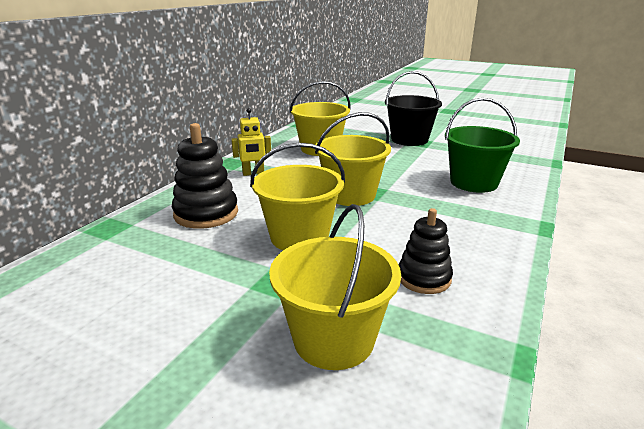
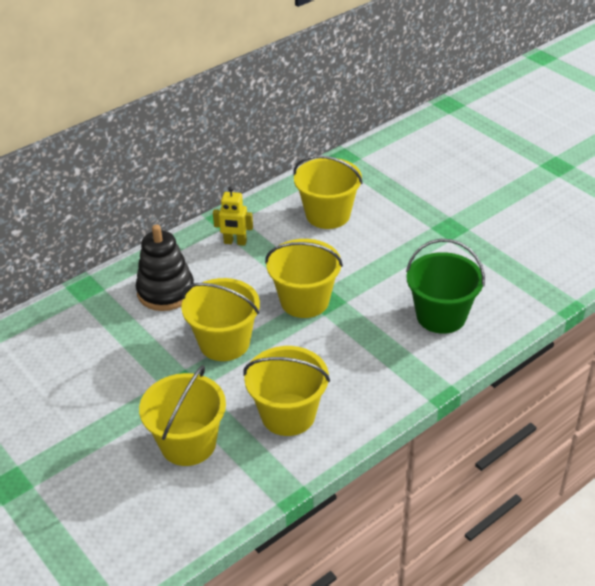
camera: 25 degrees right, 15 degrees up
(409, 139) = (442, 220): black bucket -> none
(424, 278) = (288, 414): black stacking toy -> yellow bucket

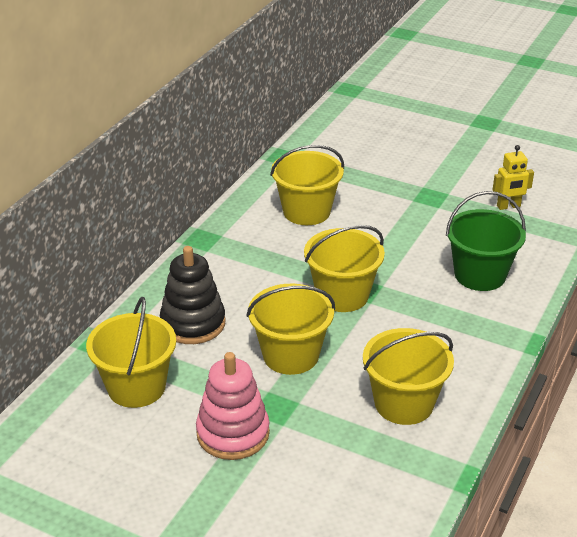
camera: 25 degrees left, 5 degrees down
(133, 396) = (233, 433): none -> pink stacking toy
(188, 443) = (324, 461): yellow bucket -> yellow bucket (136, 387)
(235, 242) = (231, 259): yellow robot -> yellow robot (508, 206)

